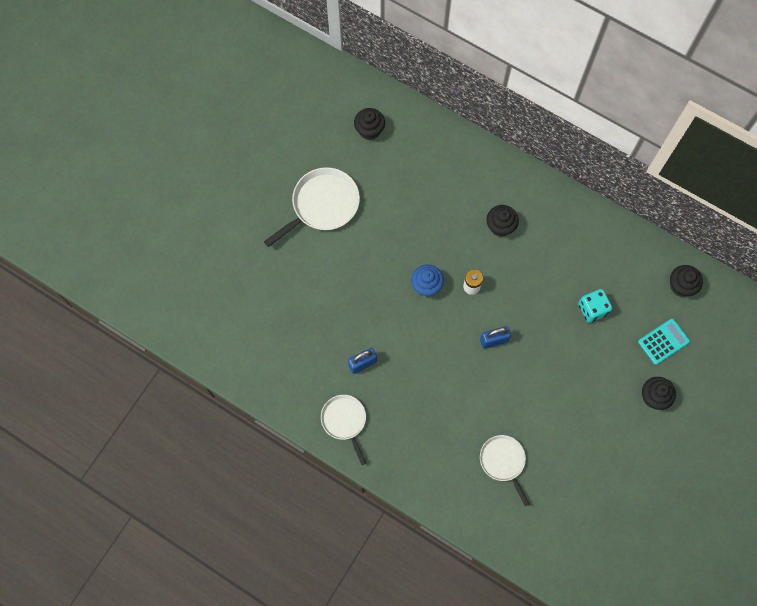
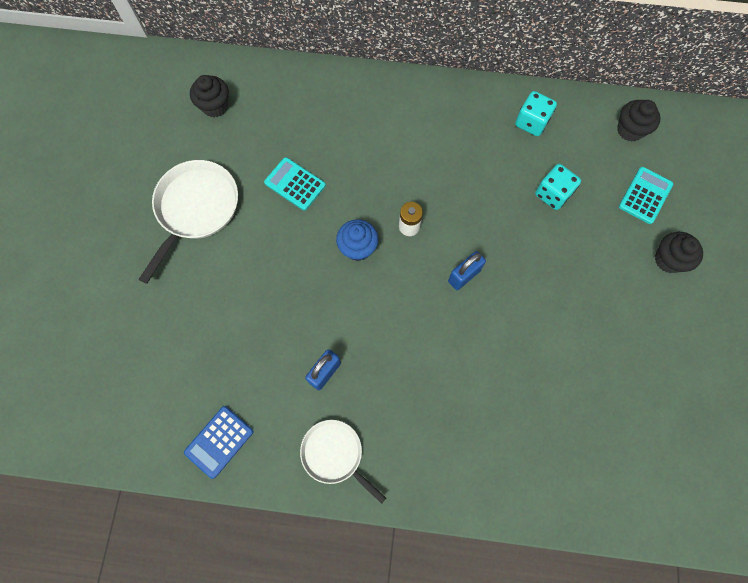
camera: 25 degrees left, 0 degrees up
(271, 377) = (219, 441): none -> blue calculator
(402, 217) = (295, 184): none -> turquoise calculator
(500, 226) = (408, 148): black cupcake -> none
(503, 461) = (546, 413): white pan -> none
(606, 246) = (531, 122): none -> turquoise dice

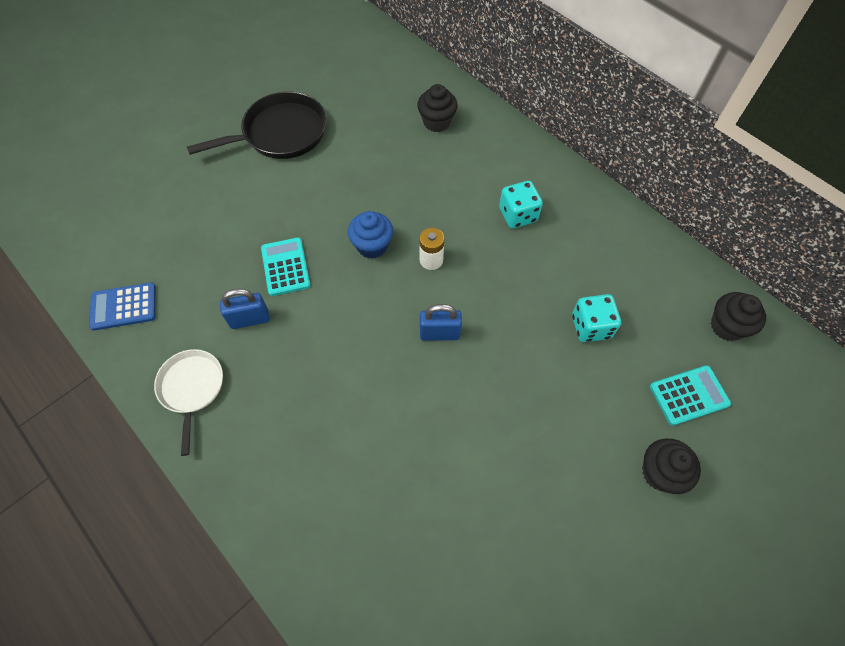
camera: 40 degrees right, 10 degrees down
(196, 208) = (281, 133): white pan -> black pan
(215, 106) = (367, 74): black cupcake -> black cupcake (436, 122)
(295, 184) = (371, 165): turquoise calculator -> turquoise calculator (285, 267)
(531, 122) = (627, 254): turquoise dice -> turquoise dice (518, 215)

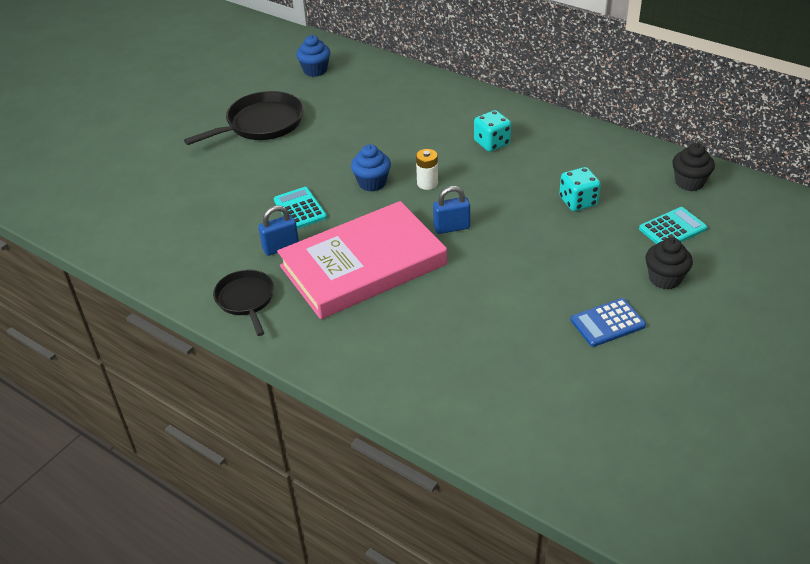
camera: 10 degrees left, 20 degrees down
(123, 307) = (162, 259): blue calculator -> blue calculator (607, 323)
(192, 388) = (246, 299): white pan -> black pan
(328, 367) = (363, 265): none -> pink book
(358, 68) = (315, 70): none -> blue cupcake
(436, 122) = (399, 95): black cupcake -> none

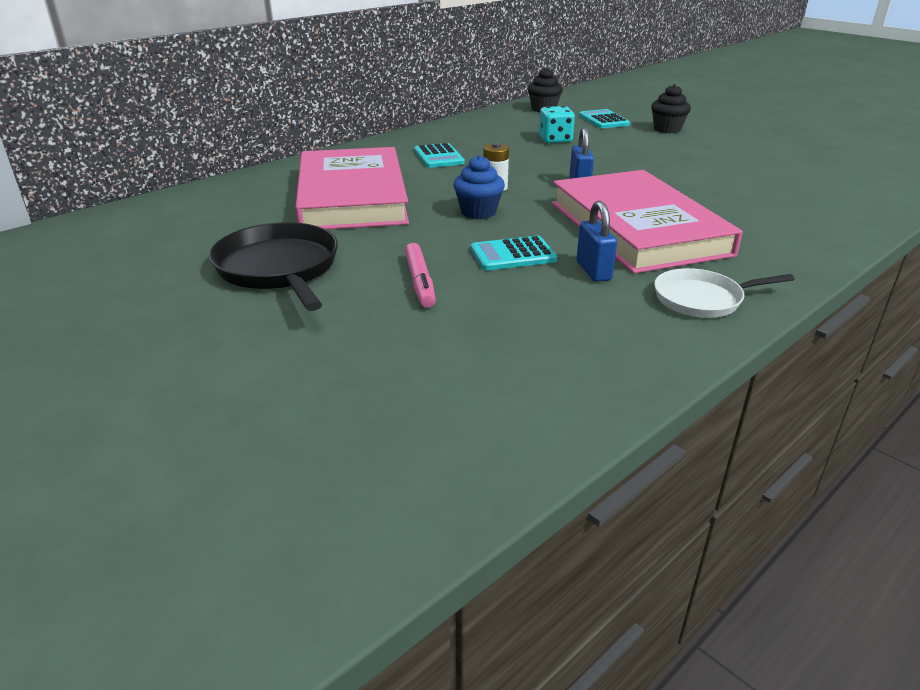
camera: 80 degrees left, 10 degrees down
(246, 299) = (702, 299): black pan -> white pan
(252, 177) = (419, 282): none -> pink marker
(315, 70) = (174, 225): blue cupcake -> none
(384, 122) = (352, 196): none -> pink book
(492, 143) = (439, 157): turquoise dice -> turquoise calculator
(607, 323) = (724, 149): blue calculator -> none

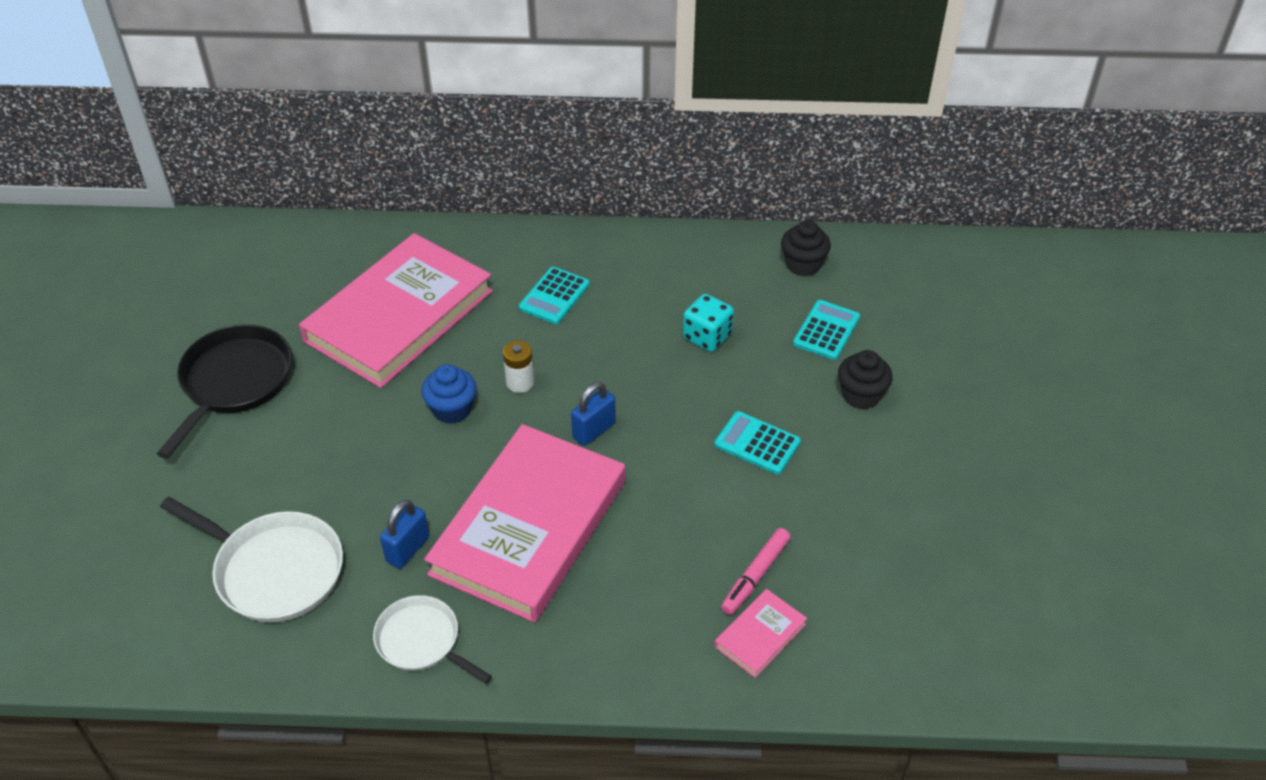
camera: 45 degrees right, 15 degrees up
(419, 282) = (288, 467): pink marker -> pink marker (755, 576)
(513, 255) = (388, 485): turquoise calculator -> turquoise calculator (757, 443)
(529, 329) = (274, 570): none -> white pan
(832, 204) = (760, 635): none -> pink book

